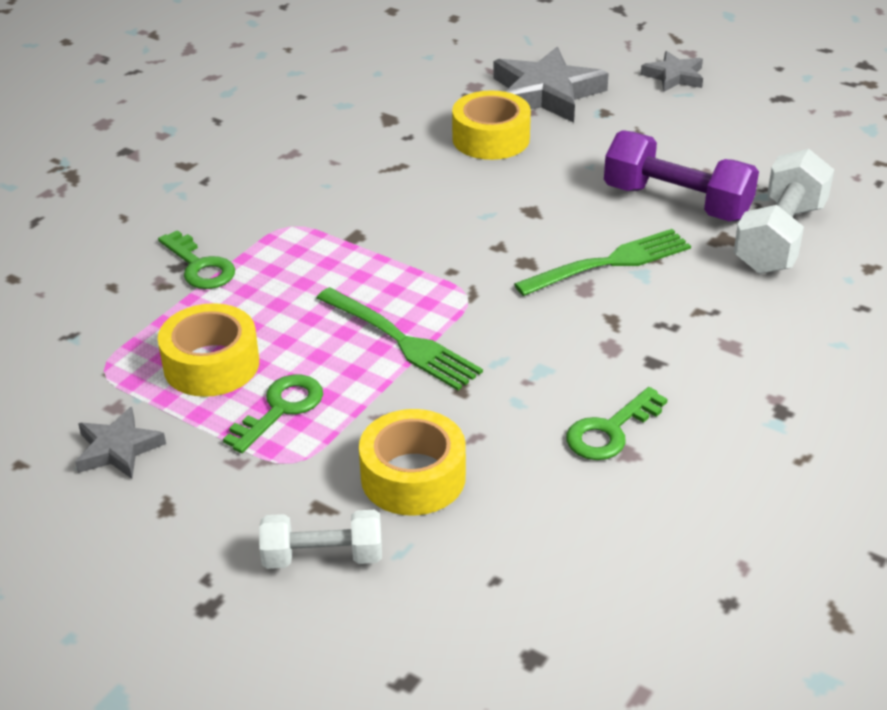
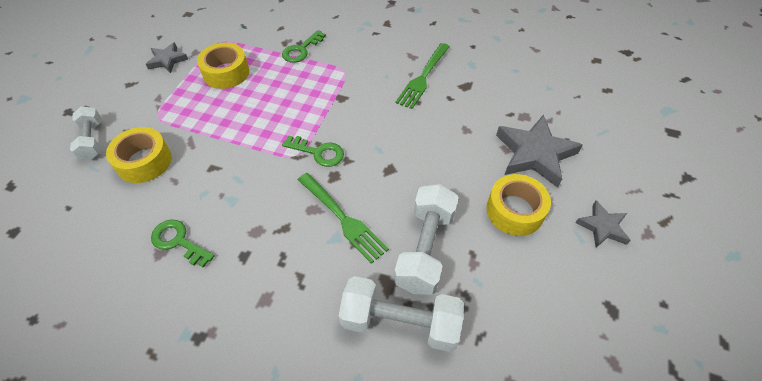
camera: 75 degrees right, 15 degrees up
(280, 409) = (194, 103): green key -> green key (318, 152)
(400, 340) = (251, 134): green fork -> green fork (423, 77)
(491, 138) = (464, 135): yellow tape -> yellow tape (515, 211)
(677, 202) = (425, 248): purple dumbbell -> white dumbbell

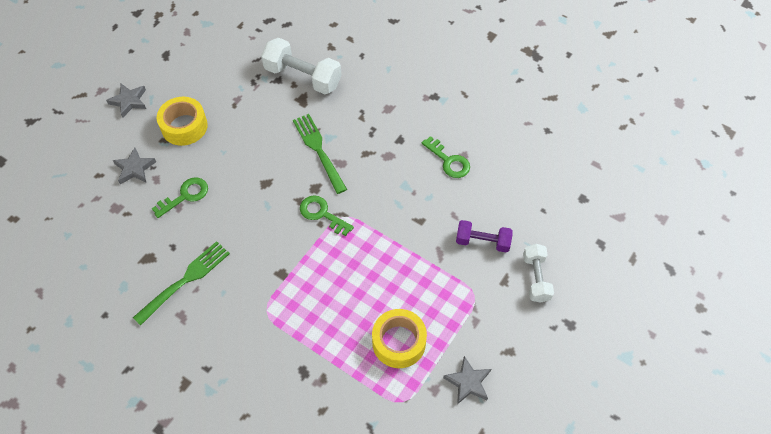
camera: 165 degrees left, 5 degrees up
(144, 161) = (482, 241): yellow tape -> purple dumbbell
(301, 50) = (305, 360): green key -> green key (185, 196)
(425, 248) = (266, 115): white dumbbell -> none
(534, 154) = (134, 168): grey star -> grey star, size x0.56

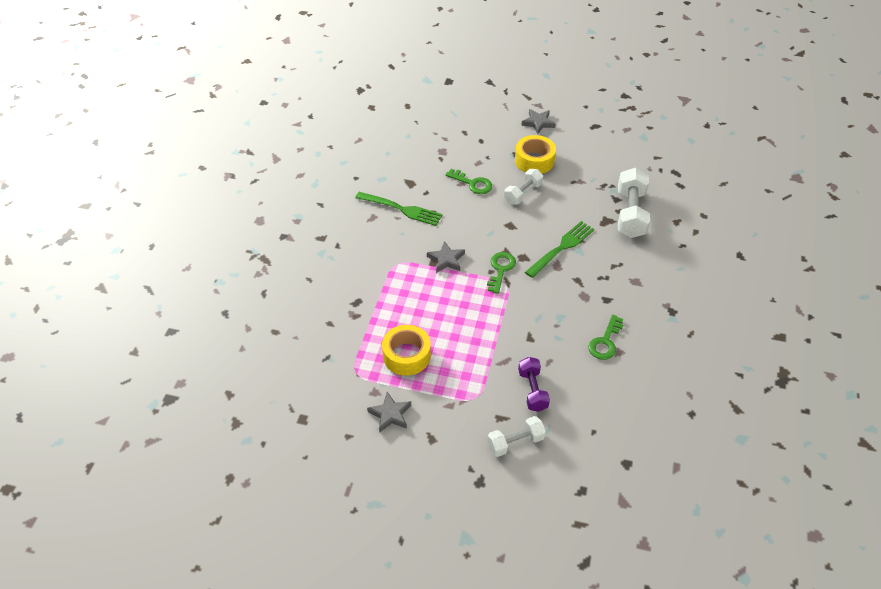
camera: 70 degrees right, 10 degrees down
(134, 168) = (481, 148): grey star -> grey star (446, 260)
(226, 155) = (523, 193): none -> white dumbbell

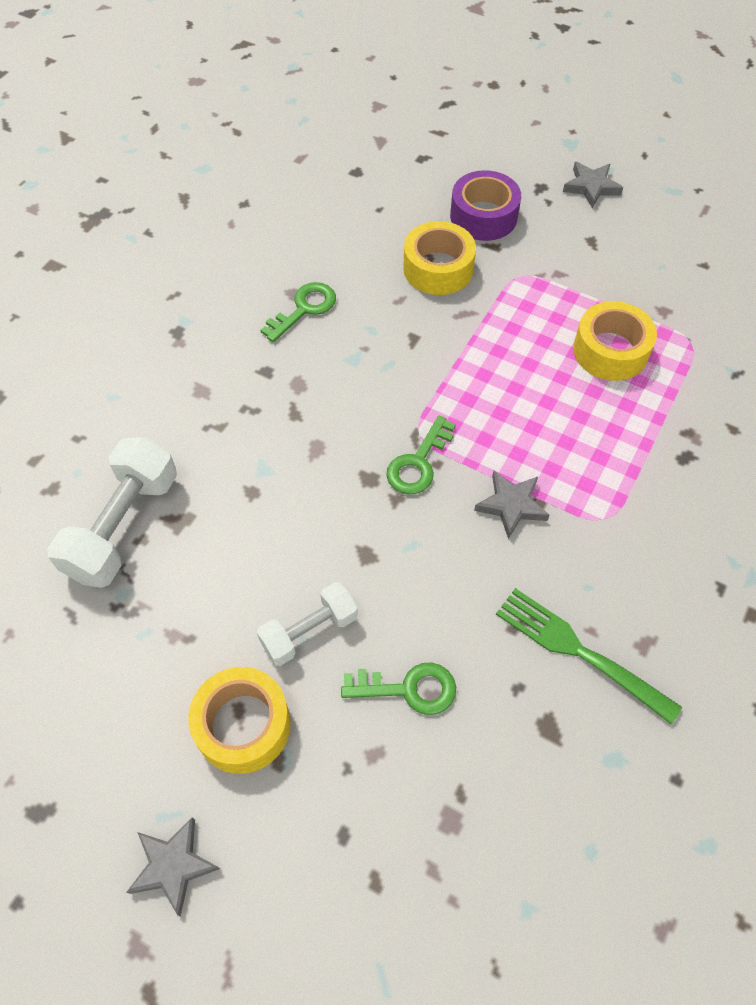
camera: 165 degrees left, 10 degrees up
(390, 414) = (644, 278): grey star -> grey star (591, 187)
(472, 183) = (408, 688): green key -> green key turned 135 degrees clockwise
(515, 442) = (483, 216): white dumbbell -> purple tape
(532, 390) = (438, 268): purple dumbbell -> yellow tape
(561, 248) = (293, 481): green fork -> none

